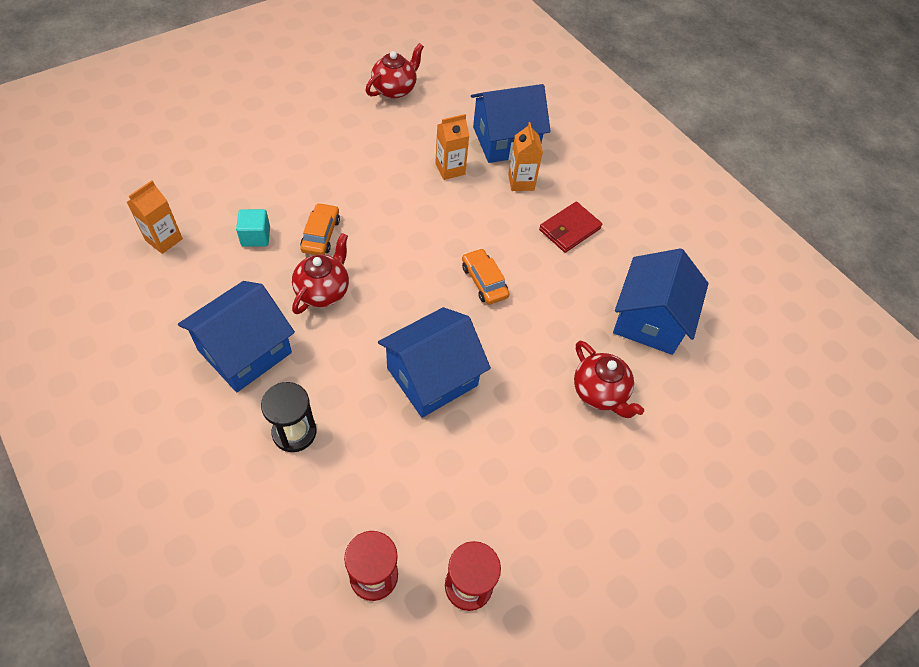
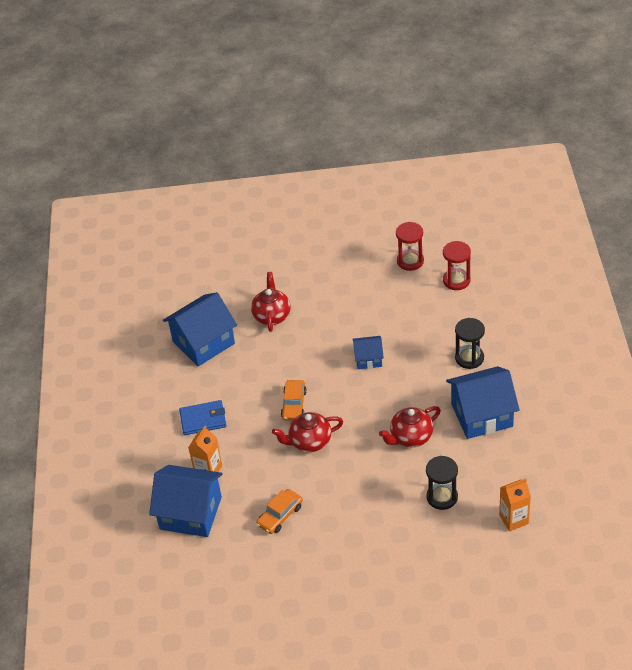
camera: 140 degrees left, 10 degrees down
(256, 236) = (442, 497): turquoise cube -> black hourglass
(321, 235) = (391, 481): orange car -> orange car (280, 515)
(395, 89) = (249, 606): red teapot -> red teapot (309, 442)
(432, 376) = (368, 359): blue house -> blue house, size x0.53
(450, 169) = (256, 502): orange carton -> none
(569, 229) = (203, 419): red wallet -> blue wallet

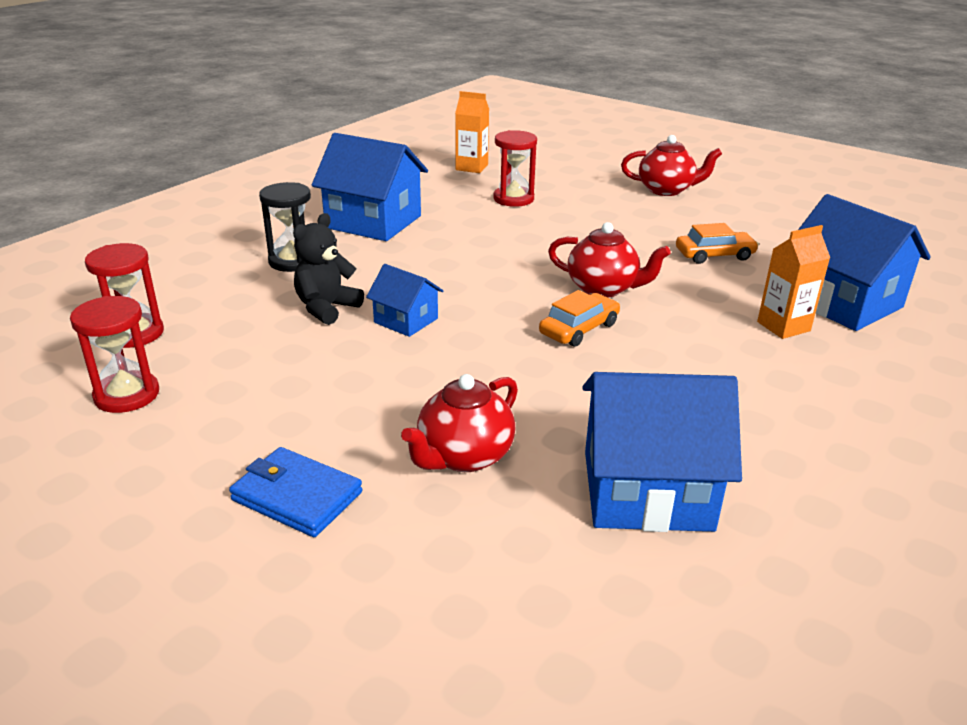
camera: 145 degrees left, 15 degrees down
(203, 419) = (746, 380): blue wallet -> blue wallet (297, 496)
(409, 342) = (326, 308): none -> black teddy bear
(411, 437) = (475, 241): red teapot -> red teapot (666, 190)
(442, 497) = (513, 199): black hourglass -> red hourglass

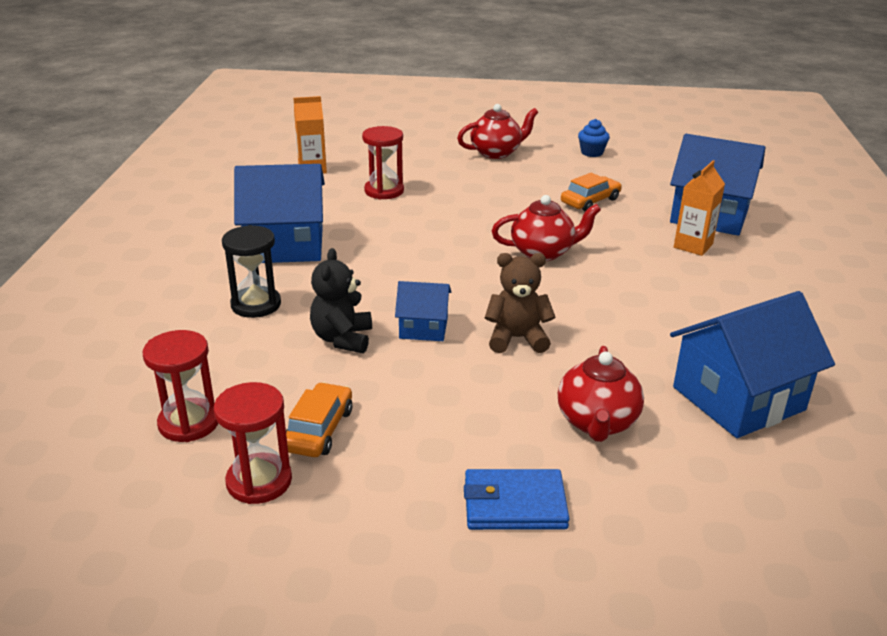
camera: 30 degrees left, 0 degrees up
(480, 356) = (517, 338): none -> brown teddy bear
(579, 329) = (563, 292): orange car -> orange car (319, 430)
(773, 211) = (592, 152): none -> blue cupcake

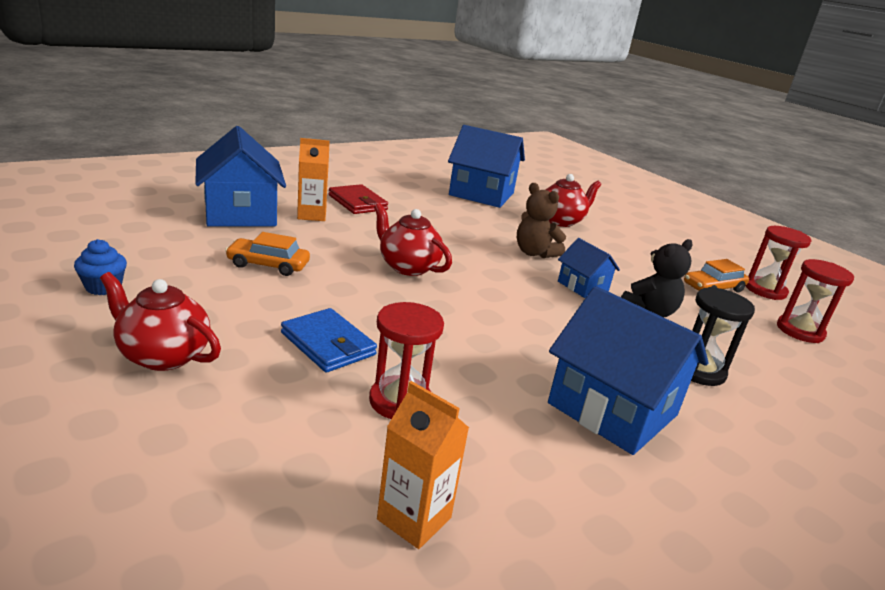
camera: 135 degrees left, 5 degrees down
(514, 504) = (642, 230): blue wallet -> blue wallet (328, 344)
(724, 282) = (357, 203): none -> red wallet

